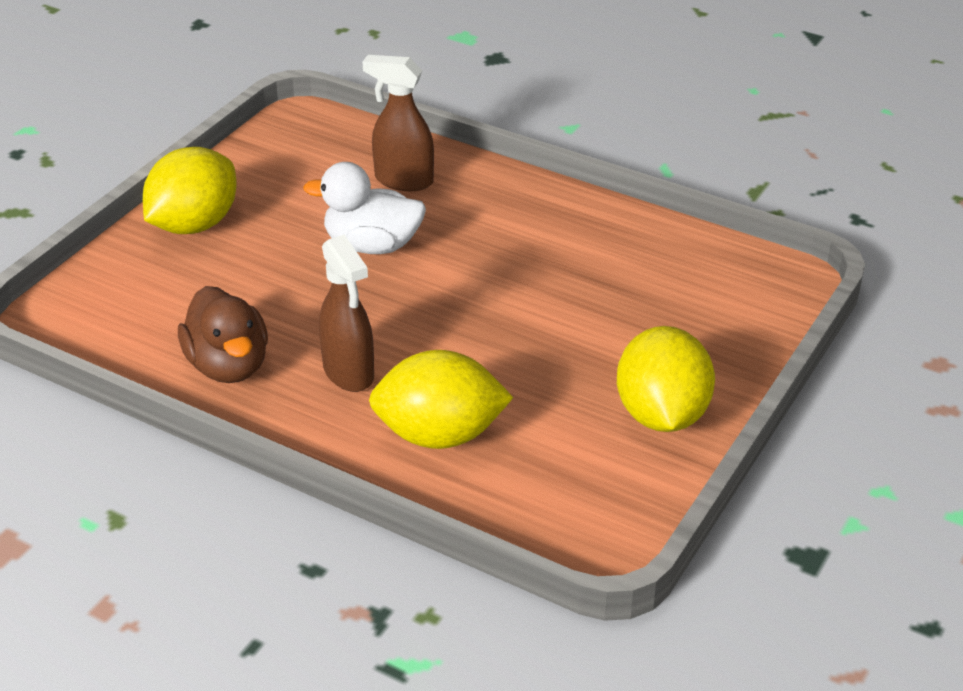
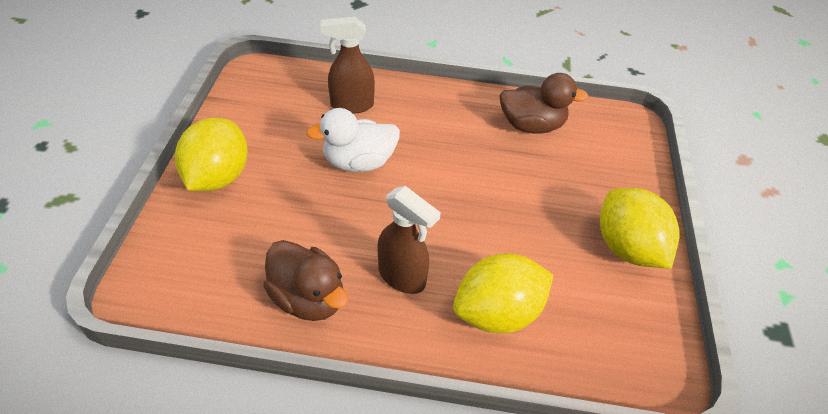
camera: 25 degrees left, 10 degrees up
(636, 253) = (531, 125): none -> brown duck

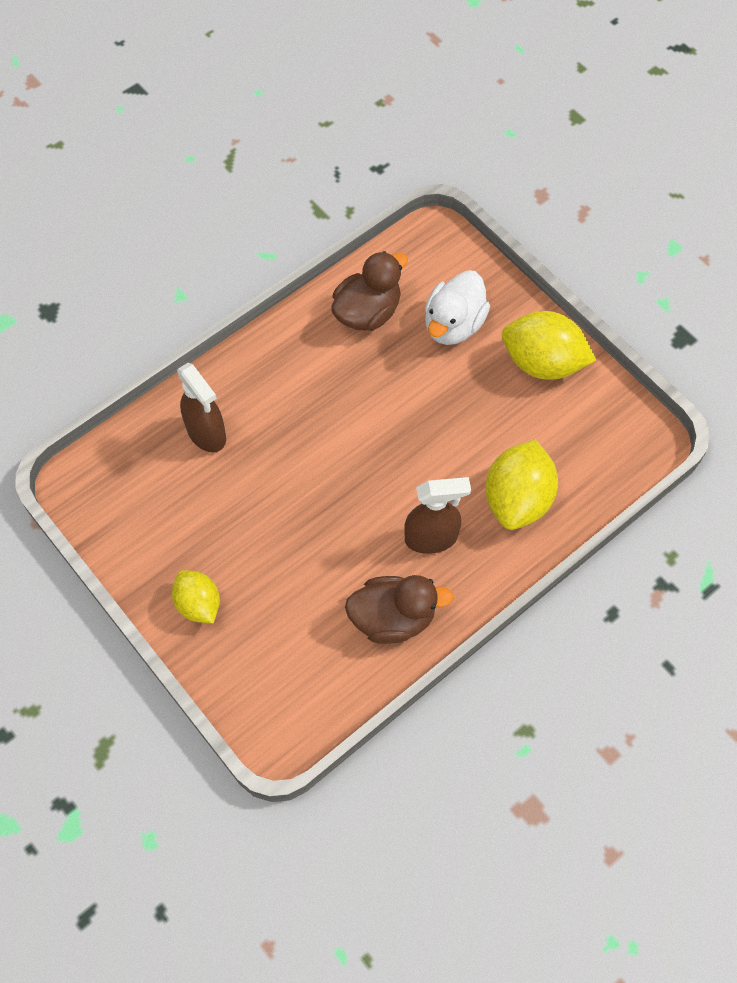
camera: 45 degrees left, 15 degrees up
(218, 177) = (198, 604): yellow lemon -> yellow lemon, size x0.62
(351, 105) = (206, 433): brown spray bottle -> brown spray bottle turned 75 degrees counterclockwise
(359, 162) = (284, 480): white duck -> white duck (453, 325)

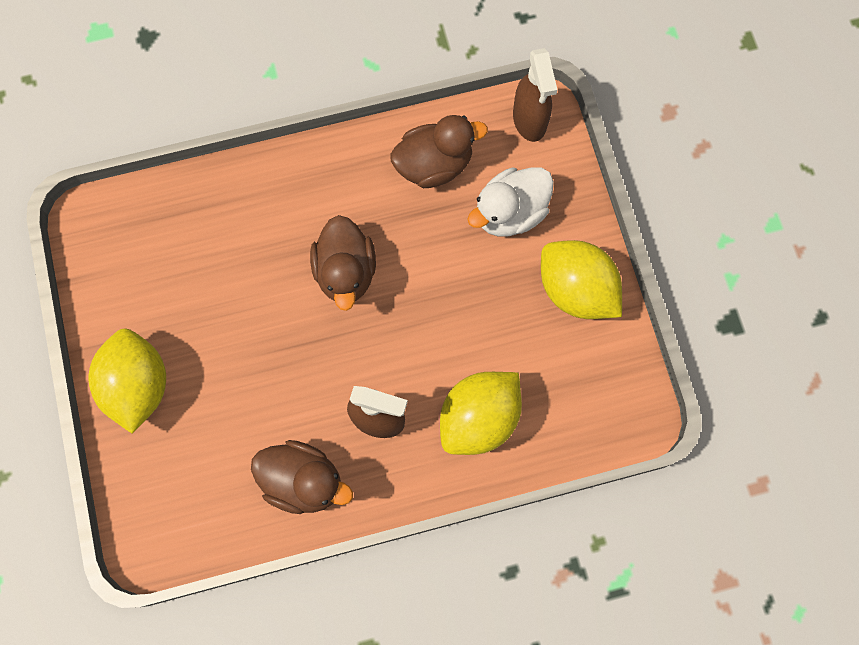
camera: 25 degrees right, 10 degrees up
(198, 604) = (138, 386): yellow lemon -> yellow lemon, size x1.62
(206, 433) = (226, 223): brown spray bottle -> brown spray bottle (529, 120)
(337, 430) = (346, 272): none -> brown duck

